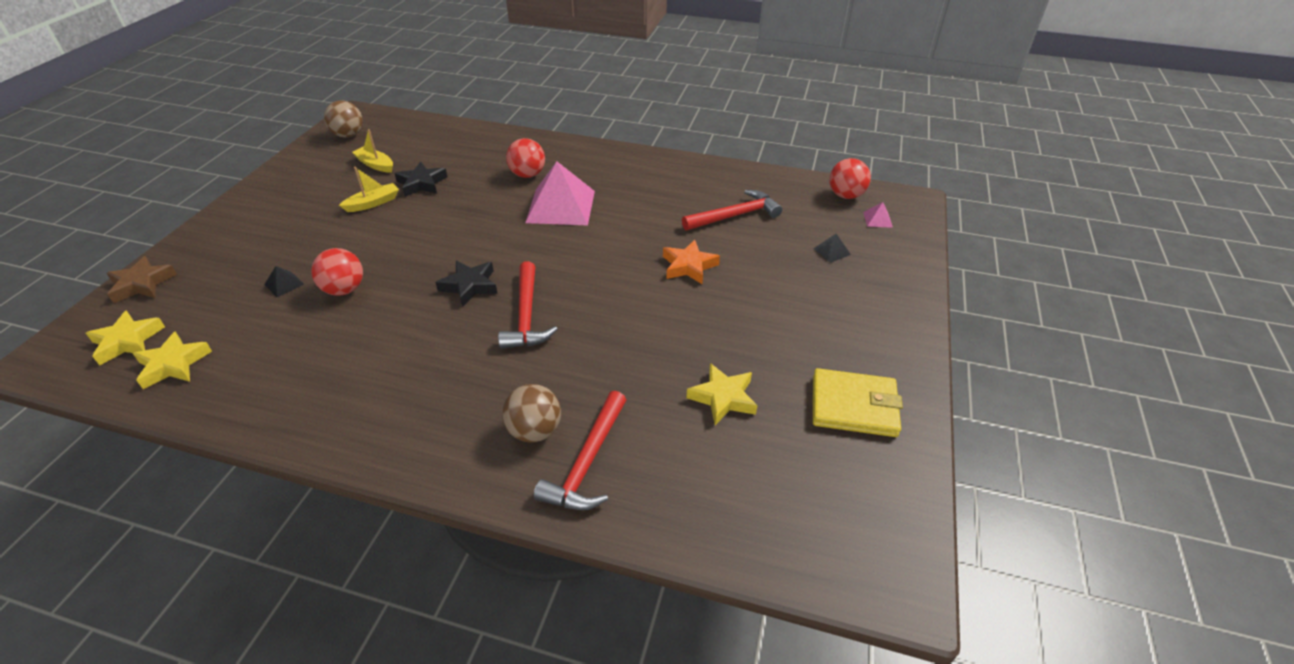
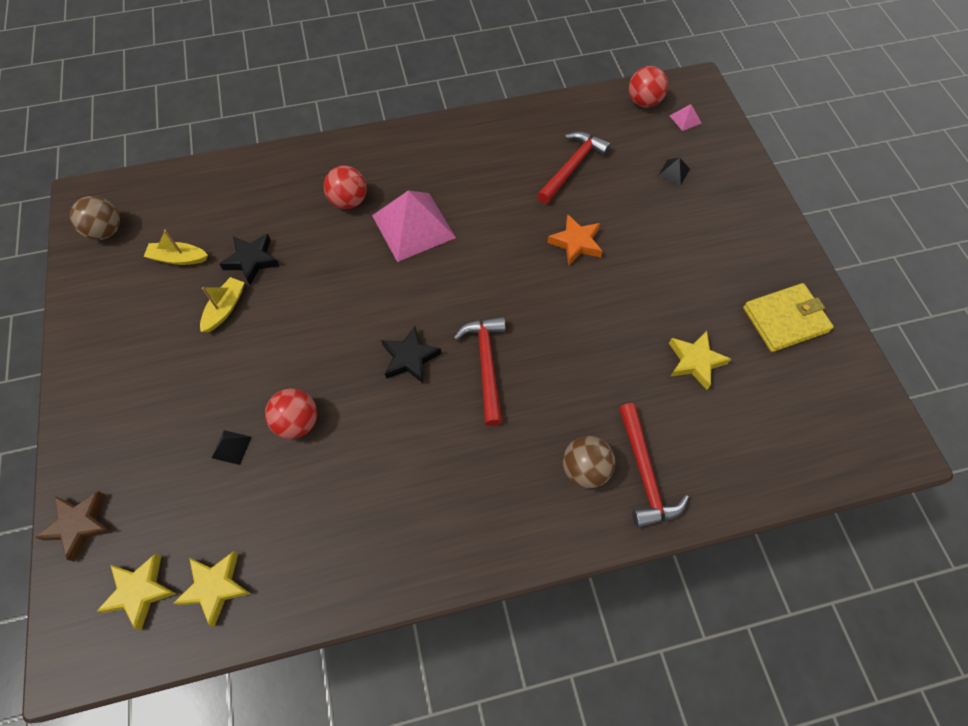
camera: 30 degrees left, 20 degrees up
(526, 316) = (486, 364): red hammer -> red hammer turned 150 degrees counterclockwise

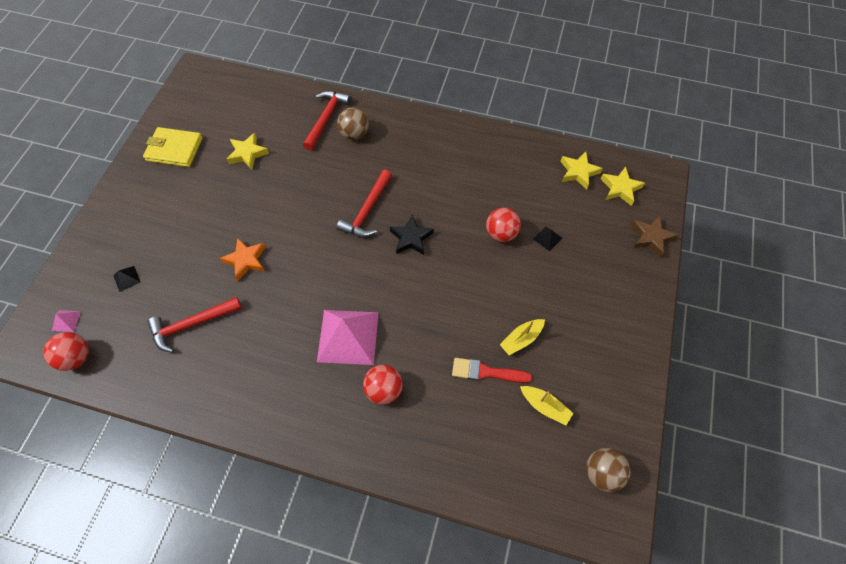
camera: 150 degrees left, 0 degrees up
(252, 260) = (486, 372): black star -> red brush

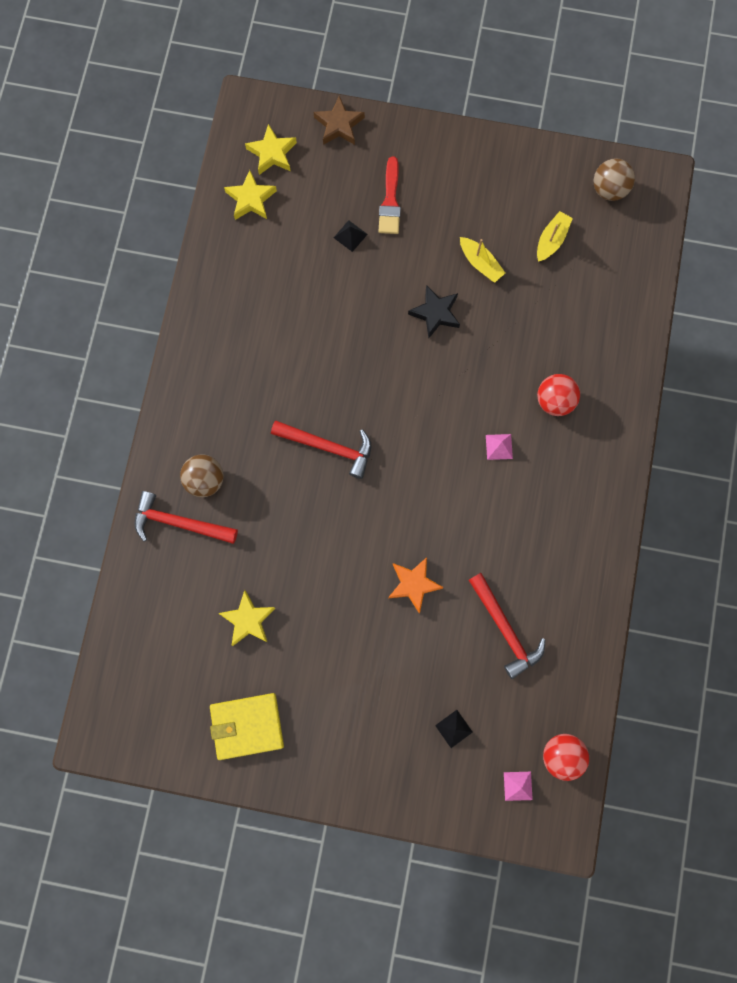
camera: 95 degrees left, 15 degrees up
(174, 149) = (247, 726): yellow wallet -> yellow wallet turned 75 degrees clockwise
(348, 336) = (499, 446): pink pyramid -> pink pyramid, size x0.40
(411, 238) = (364, 390): black star -> black star (435, 313)
(486, 372) = (522, 298): red brush -> red brush (390, 201)
(501, 233) = (348, 287): red ball -> none

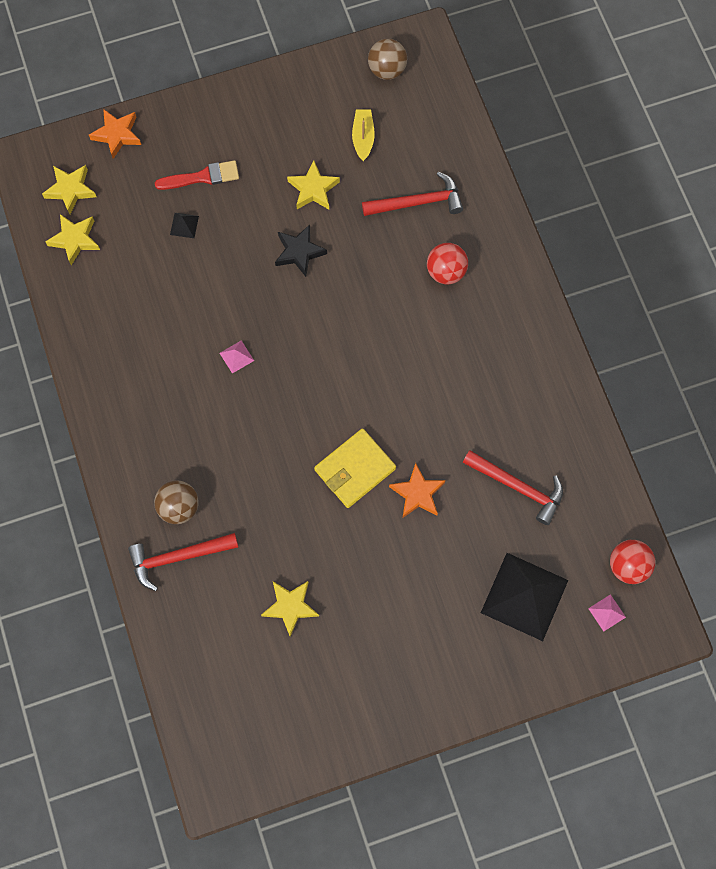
camera: 30 degrees left, 5 degrees down
(247, 726) = (344, 699): yellow wallet -> yellow wallet (355, 469)
(329, 447) = (274, 417): red hammer -> red hammer (418, 202)
(339, 125) = (117, 134): brown star -> orange star
(390, 201) = (202, 177): red brush -> red brush turned 75 degrees counterclockwise
(454, 728) = (524, 596): black pyramid -> black pyramid, size x2.48
(480, 263) = (313, 189): yellow boat -> yellow star
(499, 446) = (421, 336): pink pyramid -> pink pyramid (236, 356)

